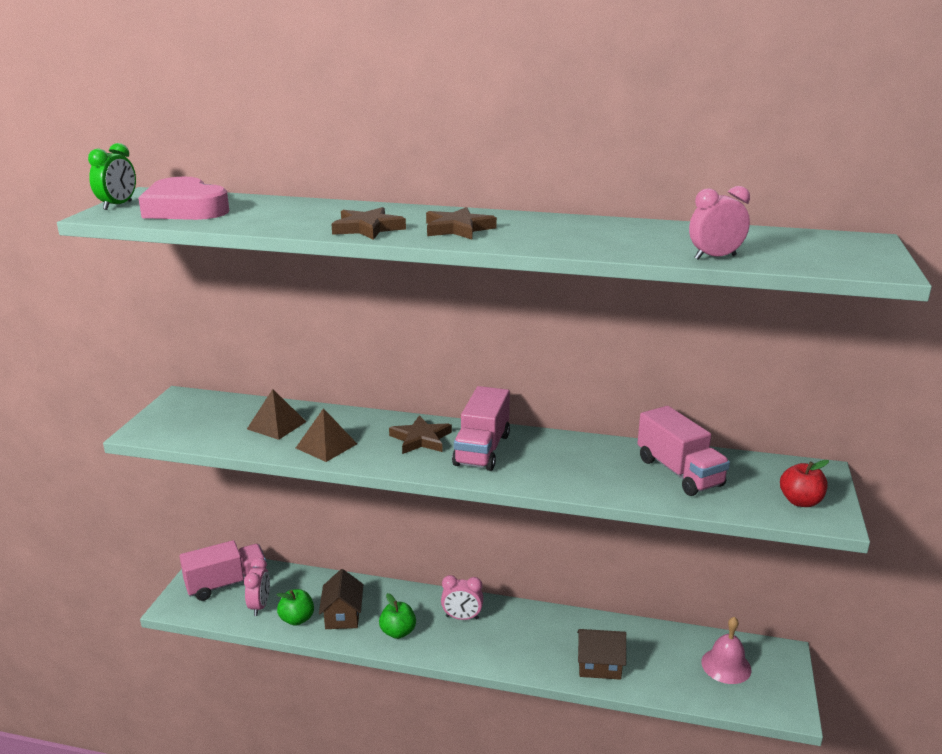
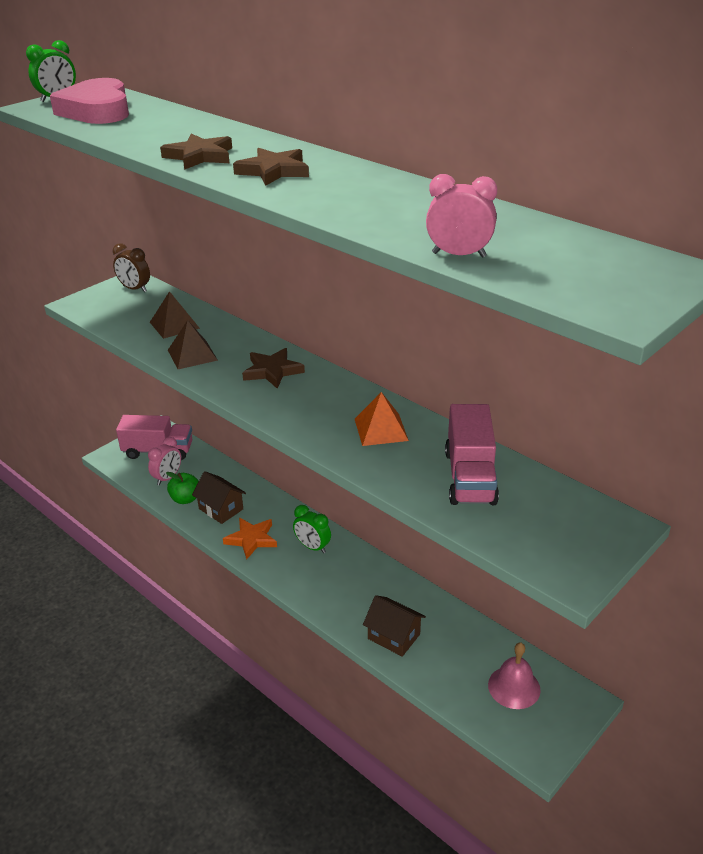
camera: 30 degrees right, 10 degrees up
(194, 404) = (134, 289): none -> brown clock
(342, 615) = (221, 509): brown house -> brown house turned 75 degrees counterclockwise
(398, 632) = (251, 539): green apple -> orange star
(462, 617) = (312, 547): pink clock -> green clock
(482, 449) = (312, 397): pink truck -> none
(569, 458) = (381, 429): none -> orange pyramid
(800, 501) = (561, 549): red apple -> none

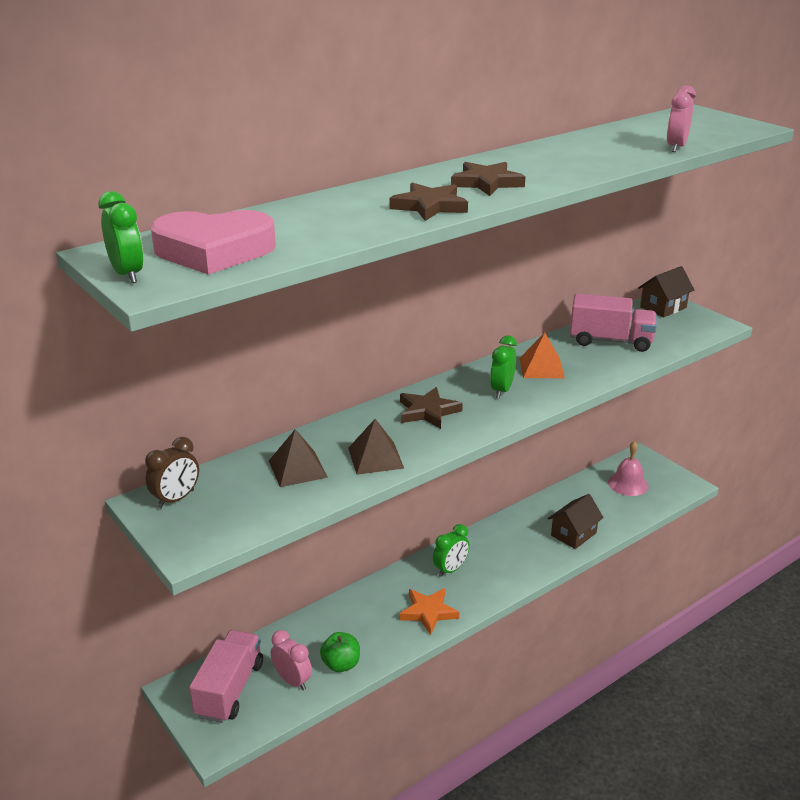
camera: 80 degrees left, 5 degrees down
(221, 509) = (370, 634): brown house -> brown house (663, 307)
(323, 407) = (501, 390): none -> green clock

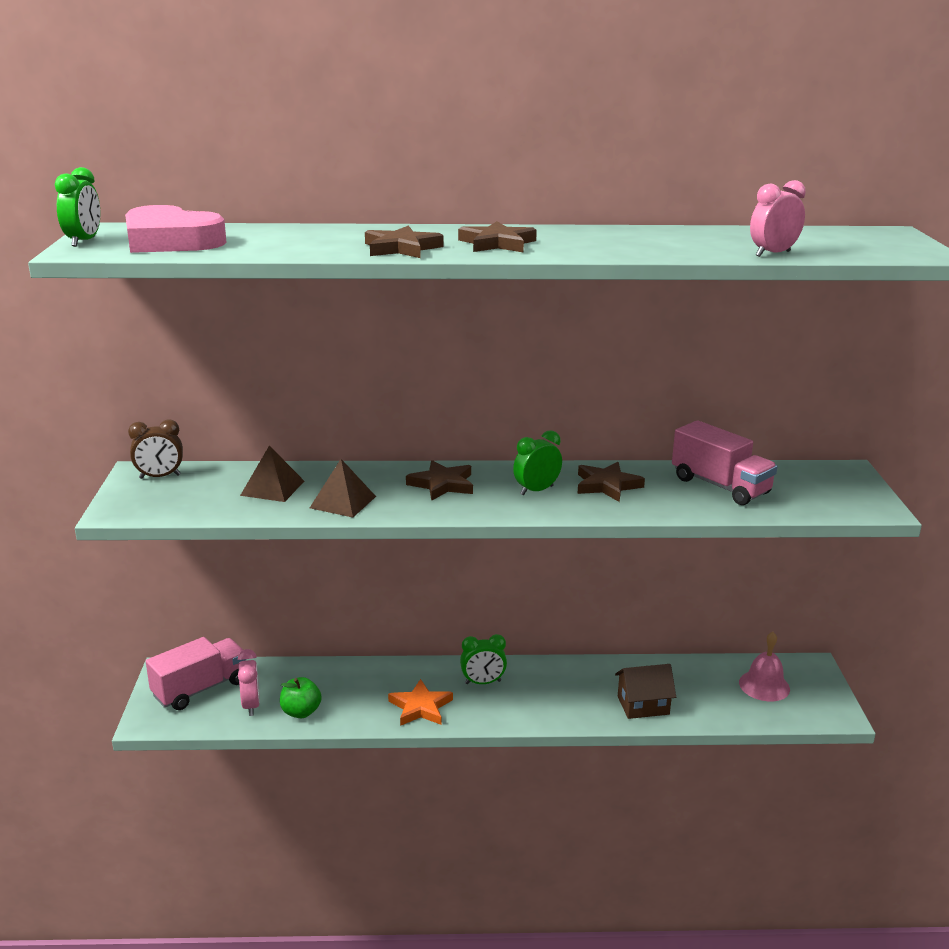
camera: 35 degrees right, 5 degrees down
(541, 368) = (607, 485): orange pyramid -> brown star
(663, 307) = (836, 475): brown house -> none

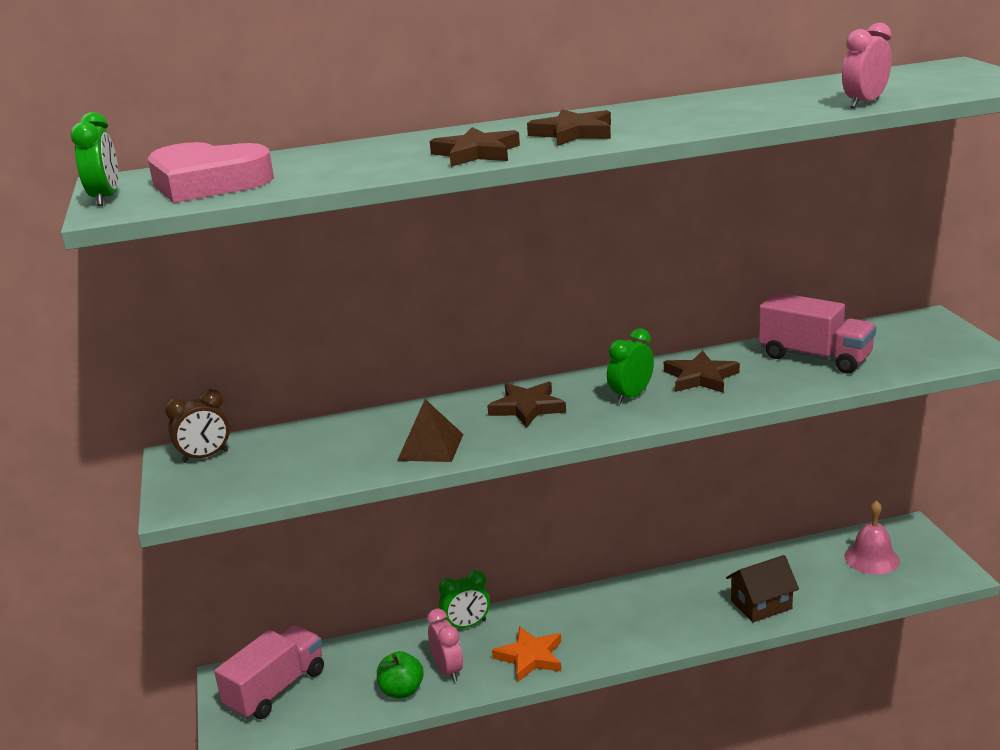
camera: 10 degrees left, 0 degrees up
(251, 705) = (342, 695): pink clock -> pink clock (448, 670)
(272, 488) = (342, 446): brown pyramid -> none
(483, 682) = (585, 616): green clock -> green clock (467, 625)

